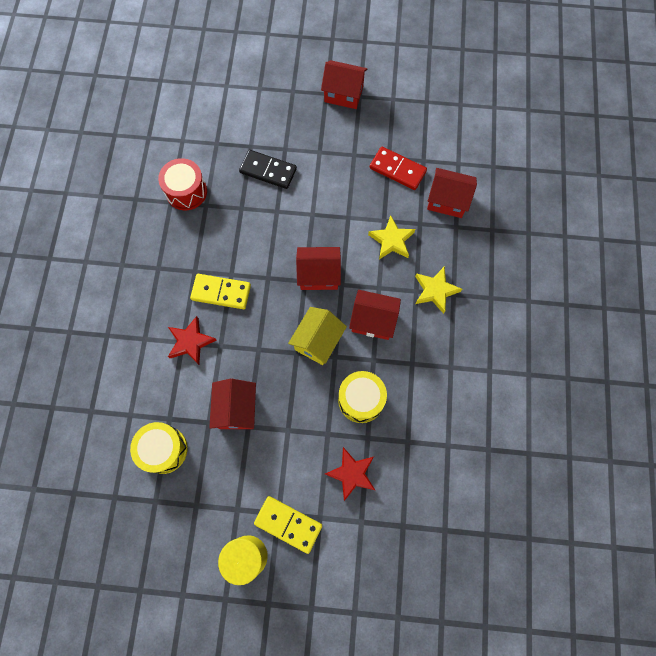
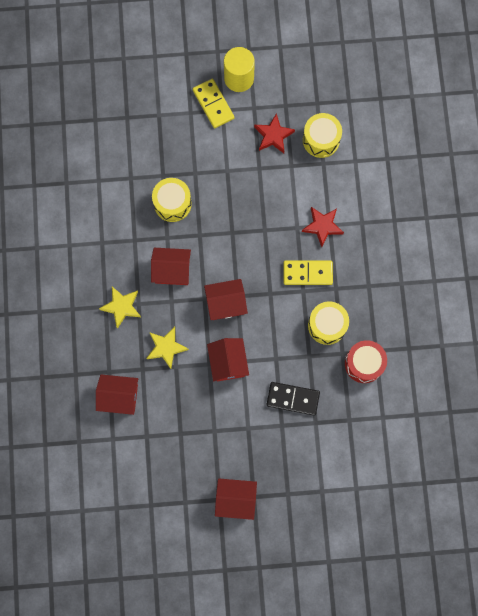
camera: 170 degrees right, 5 degrees up
(214, 235) = (327, 325): none -> yellow drum
(236, 409) = (271, 179): red house -> red house (228, 362)
(288, 524) = (213, 104): yellow domino -> yellow domino turned 45 degrees clockwise
(317, 341) = (216, 245): yellow house -> none
(352, 473) = (171, 147): red star -> red star (273, 135)
(397, 170) = (170, 421): red domino -> none

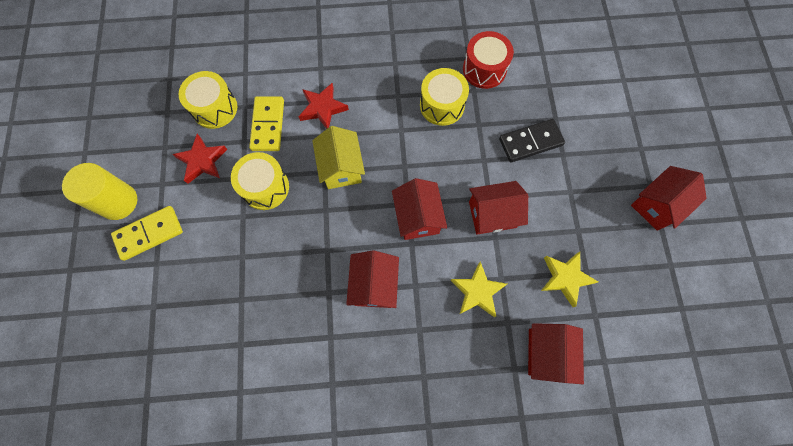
camera: 90 degrees left, 5 degrees down
(121, 307) = (424, 353): yellow star -> yellow star (565, 278)
(172, 203) = (282, 285): yellow drum -> yellow drum (265, 187)
(236, 499) = (657, 205): red house -> red house turned 45 degrees clockwise
(268, 243) = (341, 168): none -> yellow house
(293, 399) = (530, 142): black domino -> black domino turned 60 degrees clockwise
(307, 273) = (379, 124): yellow domino -> yellow domino (268, 125)

